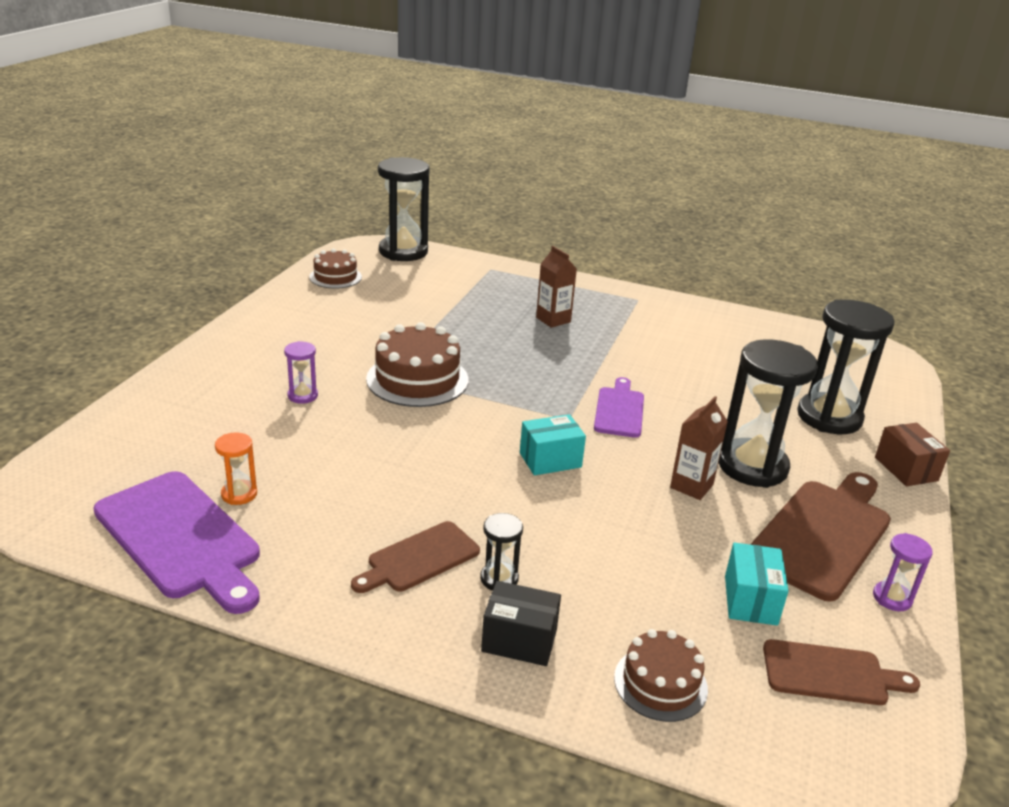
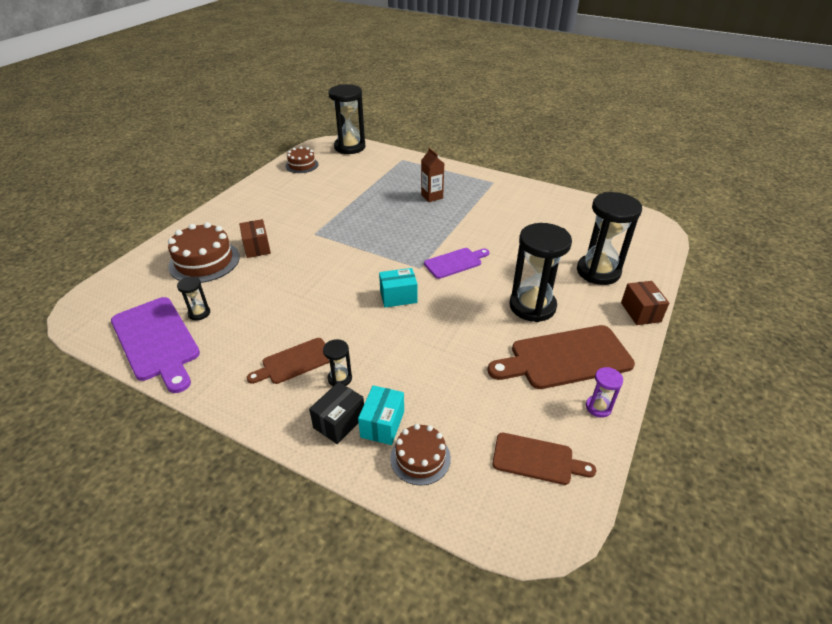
camera: 10 degrees right, 10 degrees up
(239, 494) = (199, 313): orange hourglass -> black hourglass
(302, 396) = (257, 247): purple hourglass -> brown box
(417, 379) = (331, 237): brown cake -> brown cake (204, 261)
(519, 640) = (339, 422): black box -> black box turned 75 degrees counterclockwise
(619, 410) = (455, 262): purple cutting board -> purple cutting board turned 45 degrees clockwise
(691, 486) = (486, 319): brown carton -> none
(750, 600) = (499, 403): turquoise box -> turquoise box (382, 424)
(823, 534) = (565, 358): brown cutting board -> brown cutting board turned 150 degrees counterclockwise

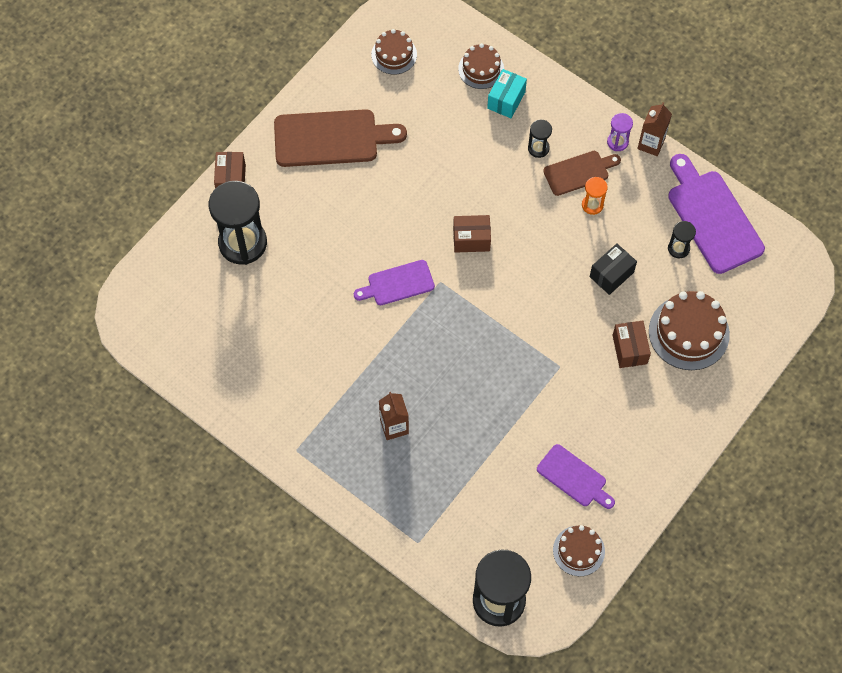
camera: 170 degrees left, 25 degrees up
(208, 400) = (651, 144): none -> brown carton
(281, 336) = (592, 205): none -> orange hourglass
(304, 189) = (574, 477): none -> purple cutting board
(339, 422) = (541, 107): black box -> black box (611, 274)
(398, 297) = (471, 239): turquoise box -> brown box
(532, 306) = (336, 204): black hourglass -> none
(537, 459) = (394, 54): brown cutting board -> brown cake
(598, 407) = (326, 88): purple hourglass -> purple hourglass (617, 142)

